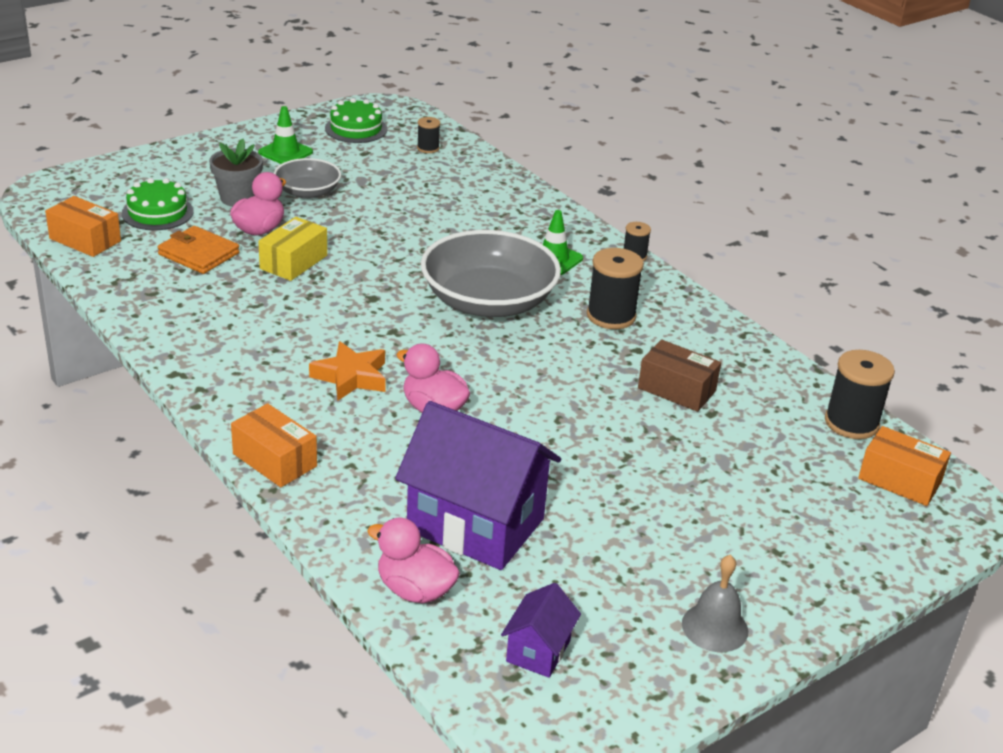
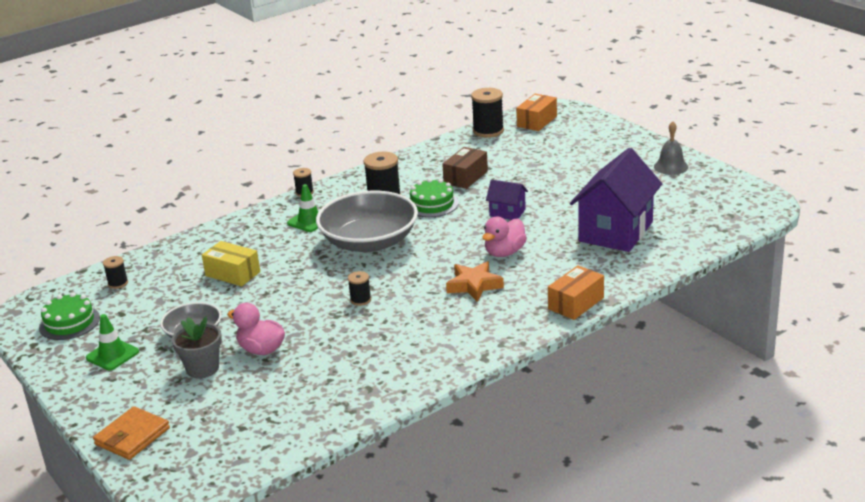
camera: 85 degrees left, 5 degrees down
(85, 240) = (277, 442): orange box -> none
(157, 212) = (226, 409): green cake -> green cake (432, 204)
(199, 254) = (303, 374): orange wallet -> orange wallet (132, 436)
(293, 262) = (316, 326): yellow box -> yellow box (233, 274)
(343, 292) = (360, 300): none -> black spool
(415, 590) = (679, 245): pink duck -> none
(538, 651) = (709, 209): purple house -> purple house (507, 213)

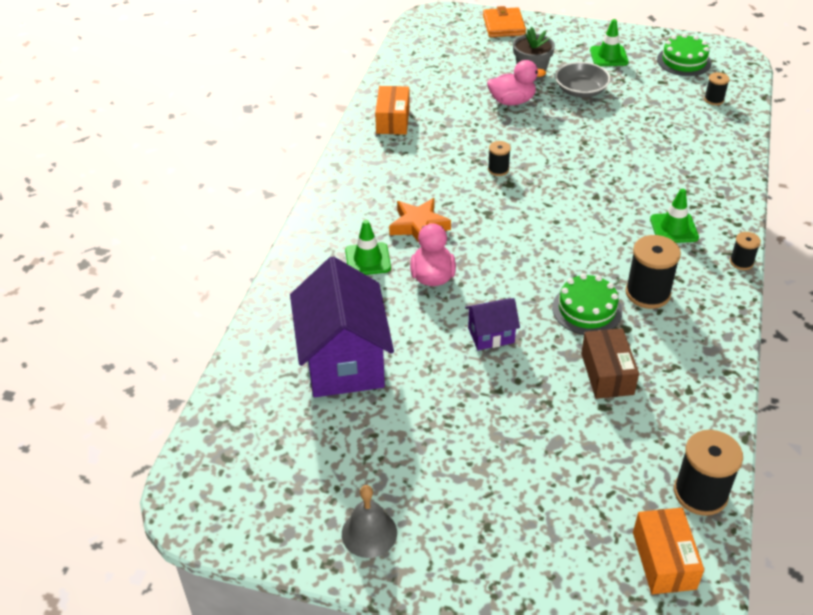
camera: 140 degrees right, 15 degrees up
(233, 274) = (641, 146): yellow box -> none
(369, 242) = (578, 230): grey bowl -> none
(538, 278) = (368, 259): none -> green traffic cone
(576, 303) = (306, 247): orange box -> orange box (393, 120)

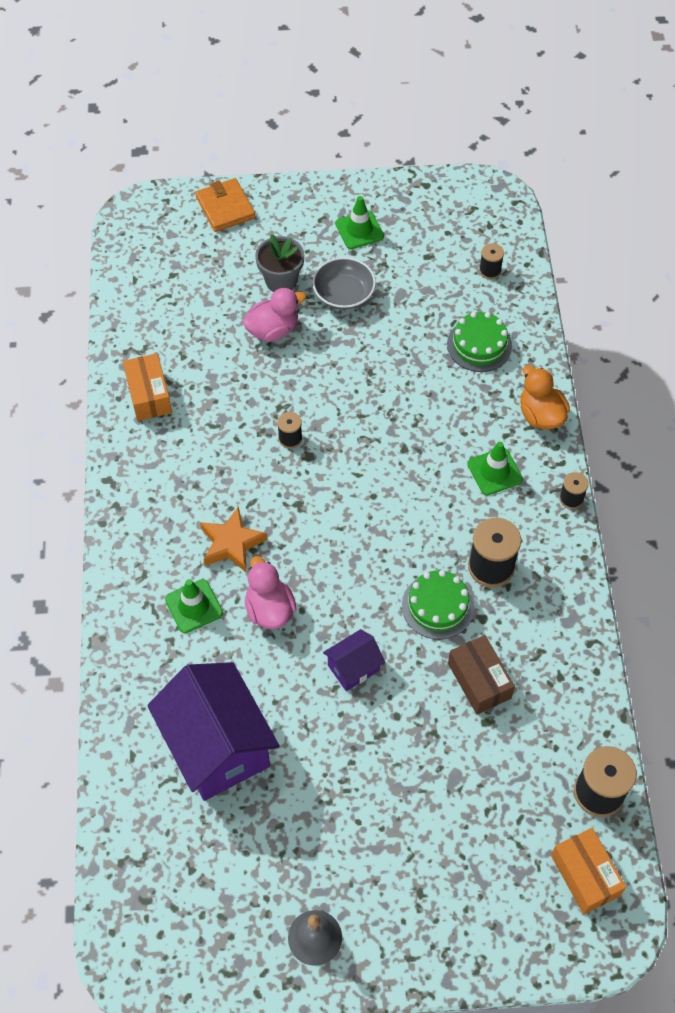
camera: 20 degrees left, 15 degrees up
(684, 61) = (443, 217): green cake -> green cake (479, 345)
(730, 199) = (540, 415): none -> orange duck

